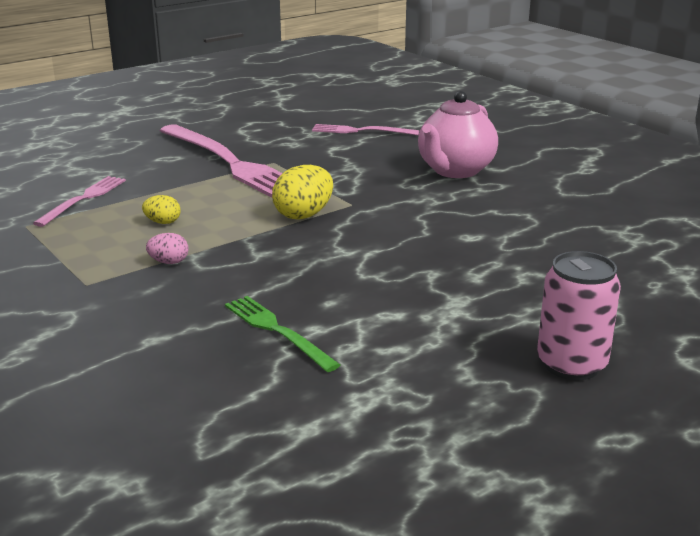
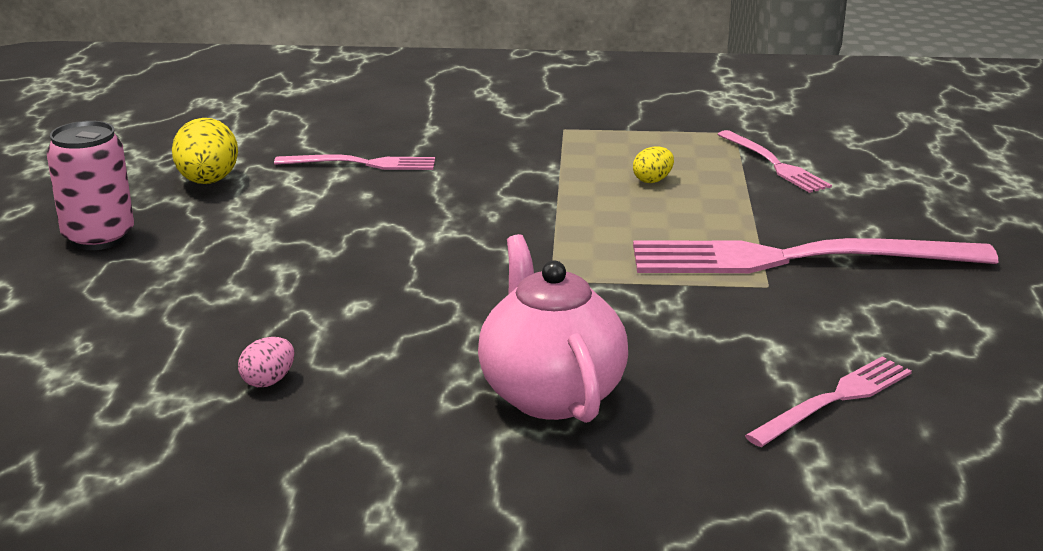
camera: 130 degrees right, 0 degrees up
(169, 262) = (553, 161): pink egg -> pink egg (268, 381)
(277, 331) = (361, 164): green fork -> pink fork
(304, 215) = (563, 245): yellow egg -> yellow egg (208, 182)

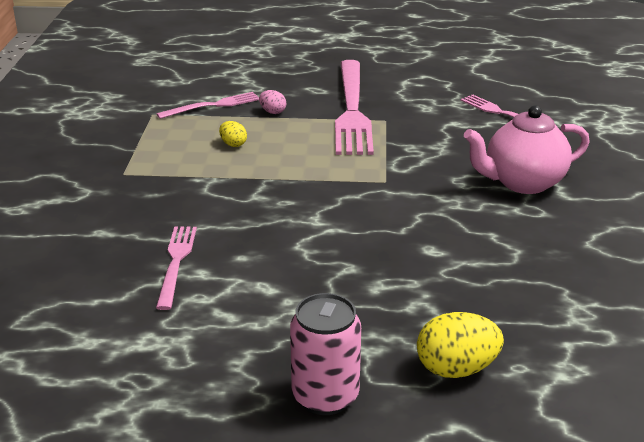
camera: 90 degrees left, 5 degrees up
(208, 182) = (201, 346): yellow egg -> yellow egg (456, 369)
(268, 381) = (540, 276): pink egg -> pink egg (272, 112)

